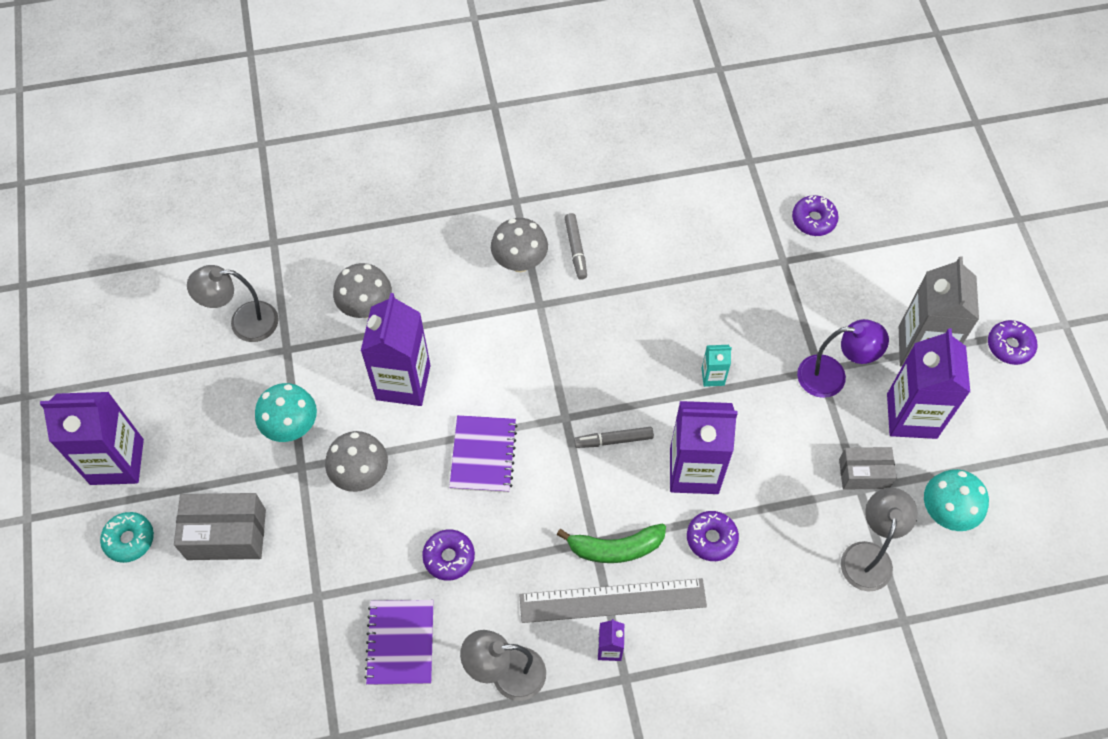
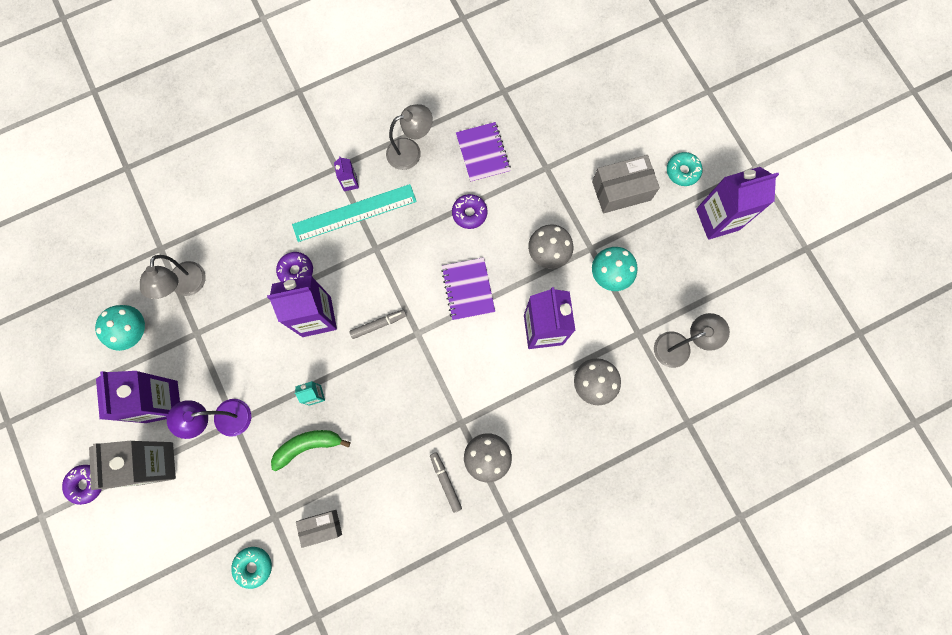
camera: 165 degrees right, 15 degrees up
(612, 601) = (354, 213): grey ruler -> turquoise ruler
(615, 548) = (360, 248): green banana -> green banana (308, 446)
(813, 220) = (253, 566): purple donut -> turquoise donut
(863, 473) = (194, 346): grey box -> grey box (321, 527)

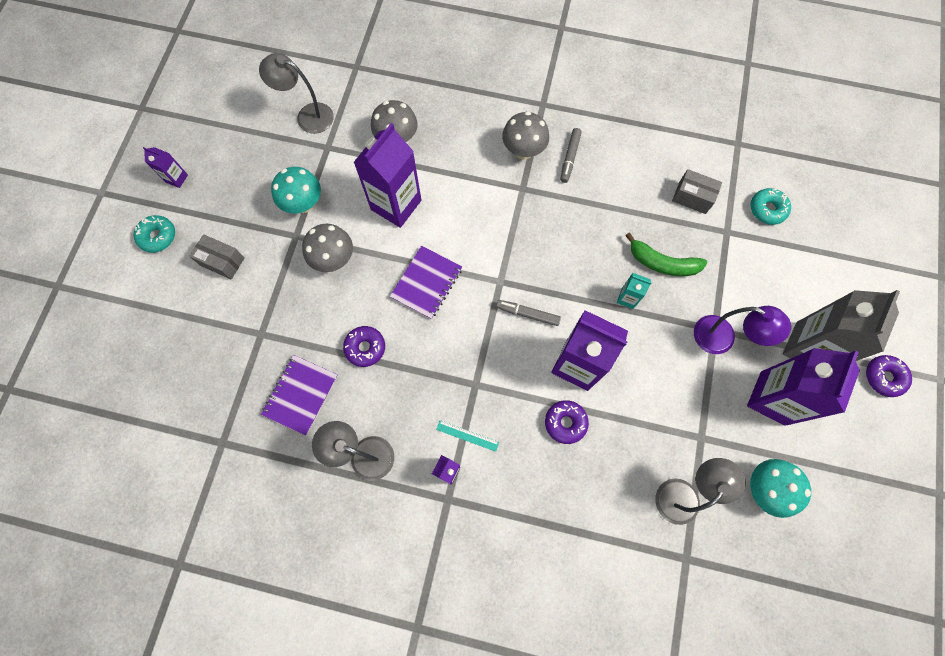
camera: 140 degrees left, 5 degrees down
(354, 213) = (467, 435): turquoise ruler -> turquoise ruler, size x0.42
(621, 191) = (222, 261): grey box -> grey box, size x0.64
(717, 219) = (177, 178): purple carton -> purple carton, size x0.45

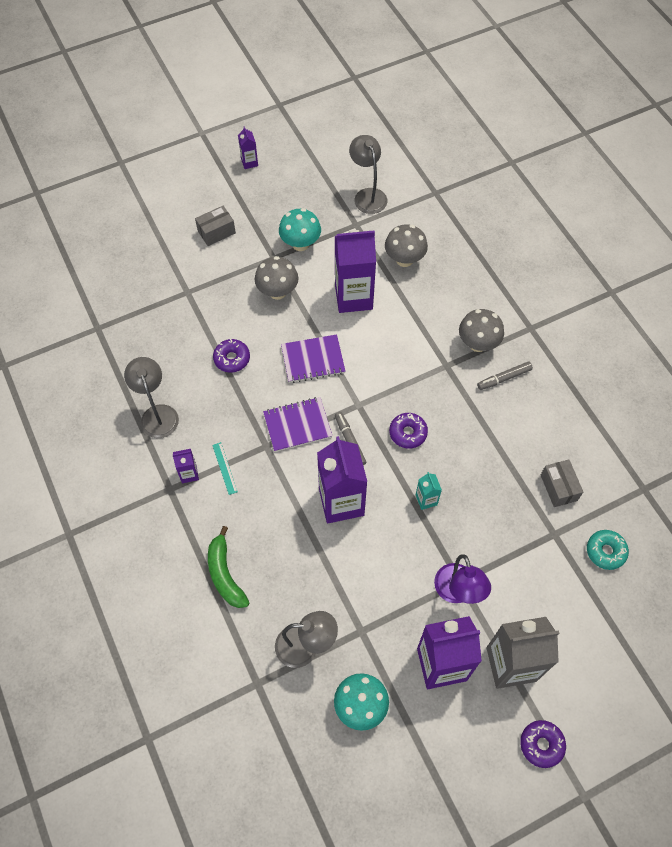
camera: 50 degrees right, 10 degrees down
(158, 236) = (200, 185): turquoise donut -> none
(222, 261) = (216, 232): grey box -> grey box turned 75 degrees clockwise
(301, 395) = (166, 347): purple notebook -> purple notebook (297, 425)
(565, 422) = (289, 525): purple donut -> purple donut (408, 433)
(662, 263) = (479, 504): green banana -> green banana (225, 574)

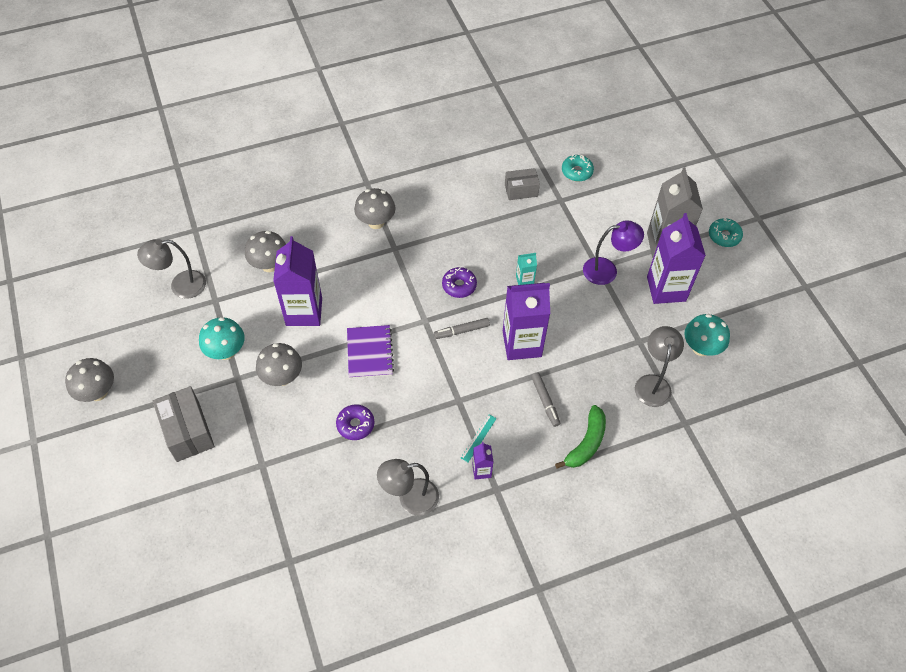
camera: 85 degrees left, 5 degrees down
(216, 232) = (188, 431): grey box -> grey box, size x1.56
(224, 468) = (478, 438): turquoise ruler -> turquoise ruler turned 45 degrees counterclockwise
(225, 574) = (586, 443): green banana -> green banana turned 45 degrees counterclockwise
(249, 162) = (98, 392): purple carton -> grey mushroom
(297, 425) = (440, 372): purple notebook -> none
(504, 378) = (414, 209): grey marker -> grey marker (545, 401)
(541, 744) = (724, 236): purple donut -> turquoise donut

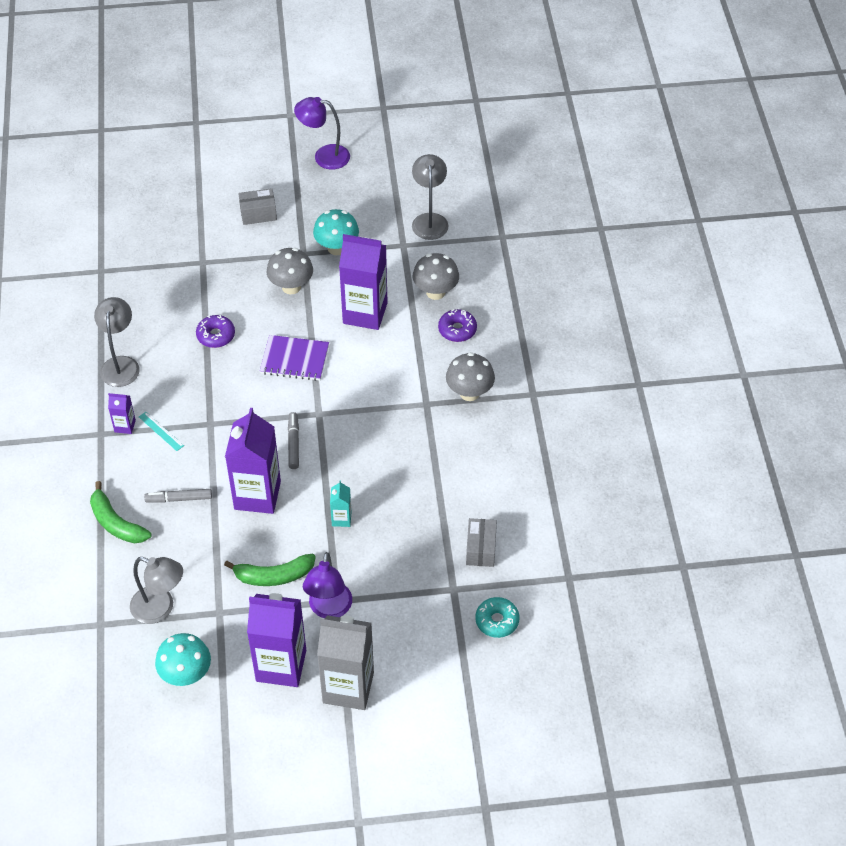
camera: 105 degrees right, 5 degrees down
(98, 392) = (324, 156): grey mushroom -> purple lamp
(188, 431) = (258, 214): grey box -> grey box, size x0.64
(459, 286) = (354, 454): purple donut -> purple donut (457, 330)
(593, 313) = (274, 576): none -> green banana
(724, 236) = (340, 764): turquoise donut -> none

